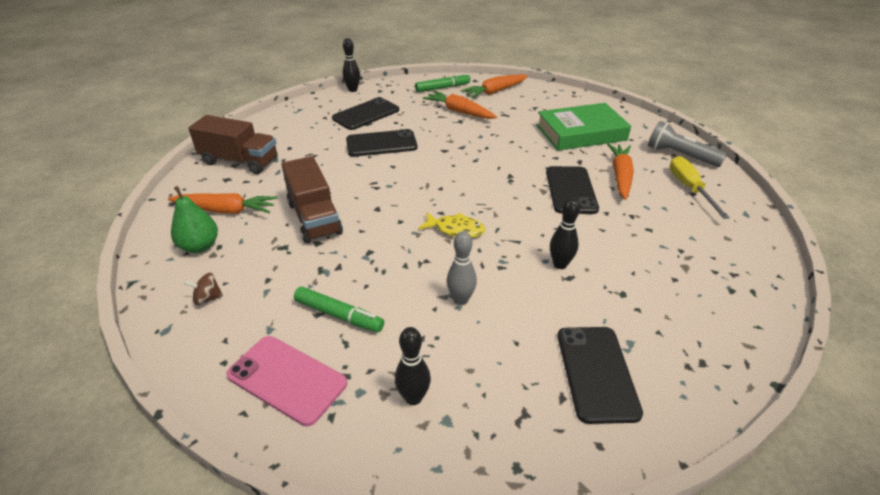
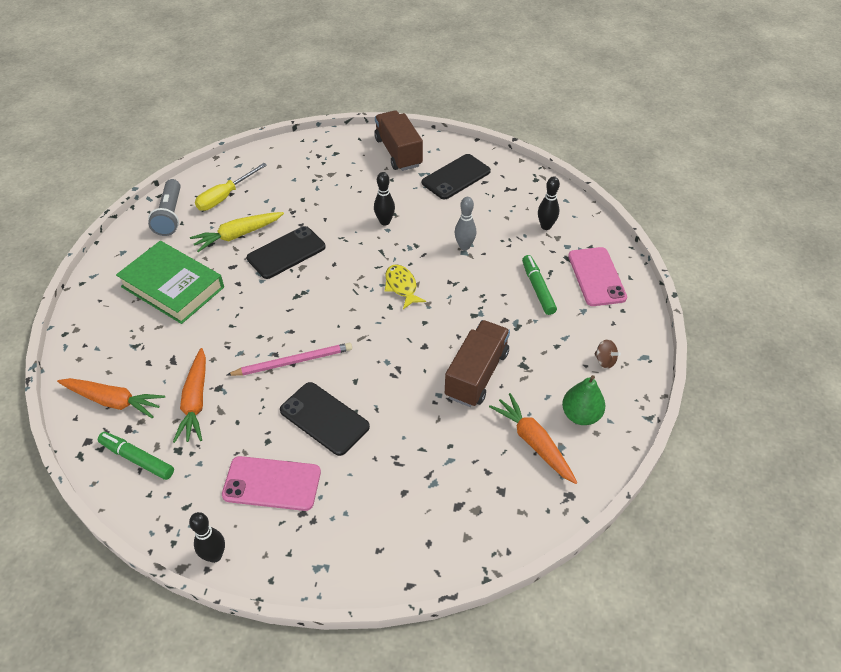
camera: 130 degrees left, 10 degrees up
(240, 161) = (467, 511): brown truck -> brown truck (398, 152)
(366, 114) = (272, 483): black phone -> pink phone
(444, 150) = (293, 362): none -> pink pencil
(620, 176) = (238, 235): orange carrot -> yellow carrot

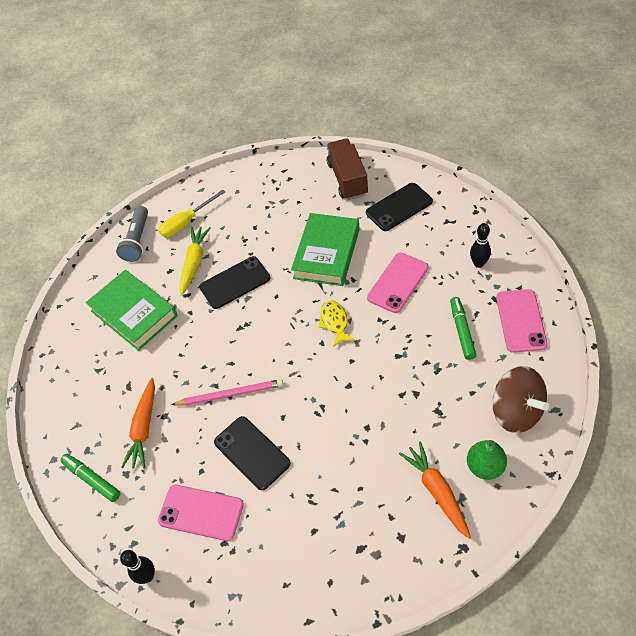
camera: 15 degrees right, 5 degrees up
(113, 401) = (76, 423): orange carrot -> none
(238, 235) = (194, 263): yellow carrot -> yellow carrot turned 120 degrees clockwise
(385, 222) = (327, 253): black bowling pin -> green book
(464, 246) = (398, 283): grey bowling pin -> pink phone
(476, 374) = (393, 418): brown truck -> none
(605, 361) = (516, 411): brown spinning top -> brown spinning top, size x2.40

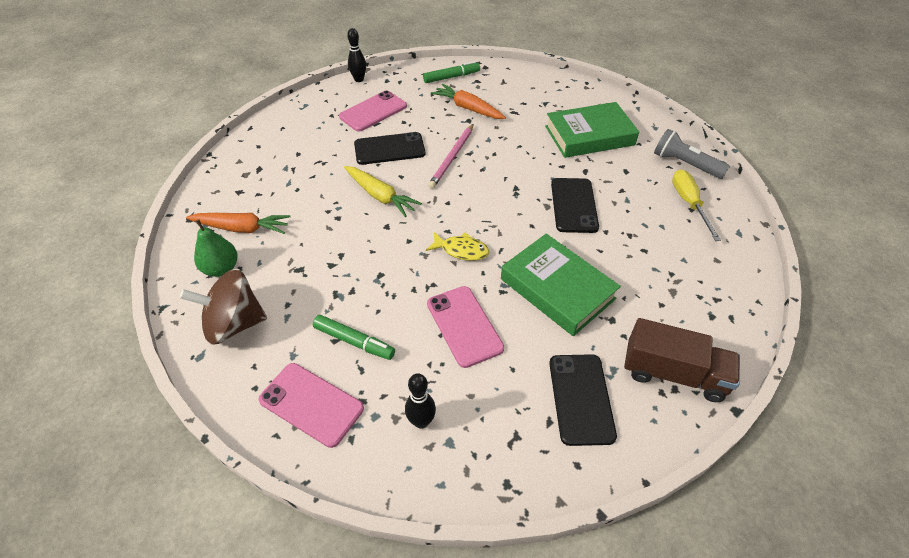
camera: 115 degrees right, 5 degrees down
(194, 263) = (623, 189): yellow carrot -> yellow carrot (380, 196)

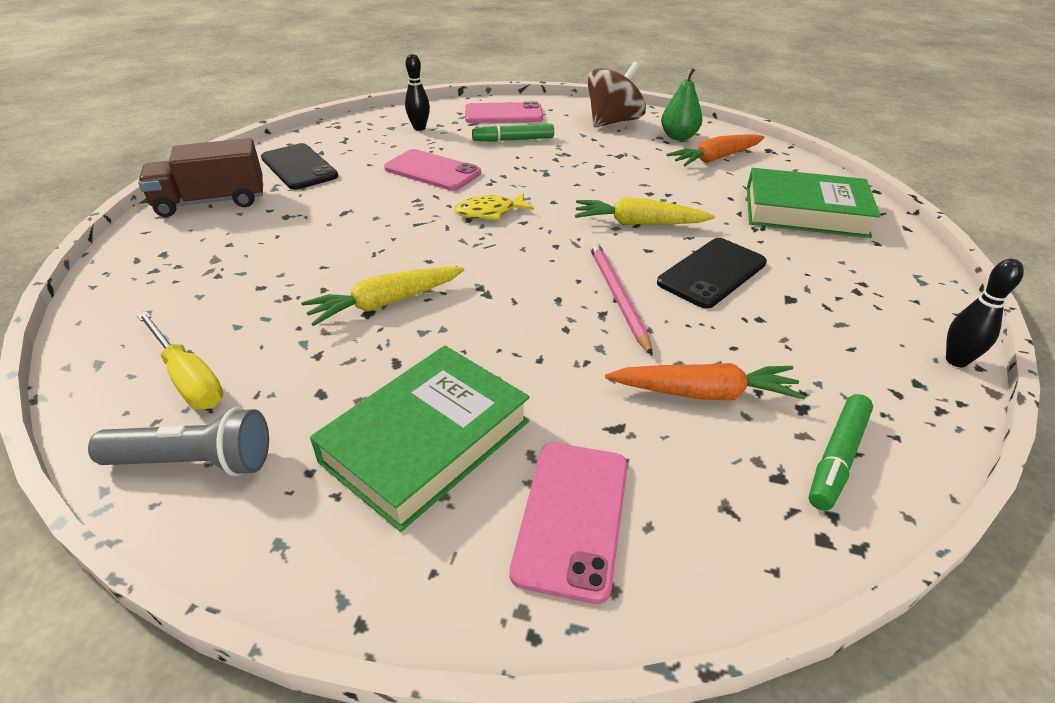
camera: 145 degrees right, 10 degrees down
(373, 111) = (825, 314): pink phone -> pink phone (572, 517)
(557, 289) = (359, 218): green book -> green book (805, 212)
(574, 205) = (386, 303): black phone -> yellow carrot

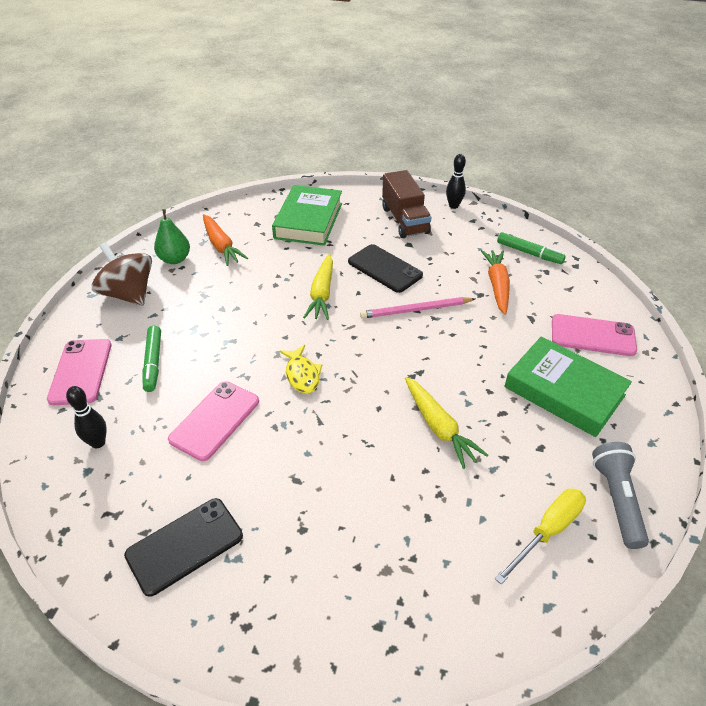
camera: 90 degrees left, 5 degrees up
(211, 202) = (266, 617): brown truck -> brown truck (405, 220)

